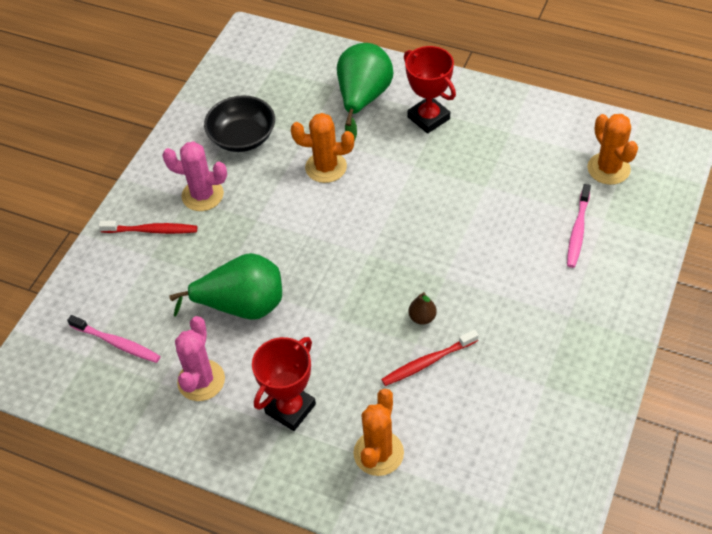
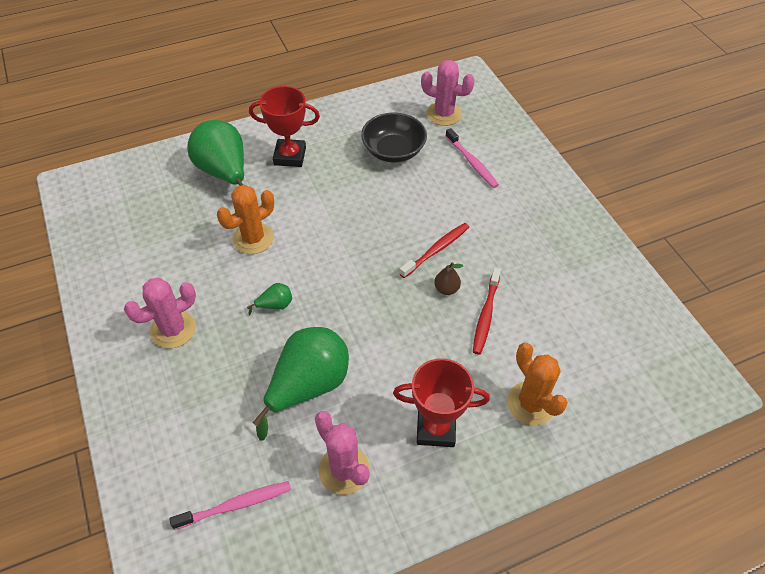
camera: 50 degrees left, 0 degrees up
(152, 230) = (159, 390): red toothbrush -> red toothbrush (436, 250)
(242, 137) = (156, 263): black bowl -> black bowl (393, 151)
(285, 230) = (275, 305): none -> green pear
(290, 408) = (436, 429): red trophy -> red trophy turned 75 degrees counterclockwise
(608, 169) = (444, 114): orange cactus -> pink cactus

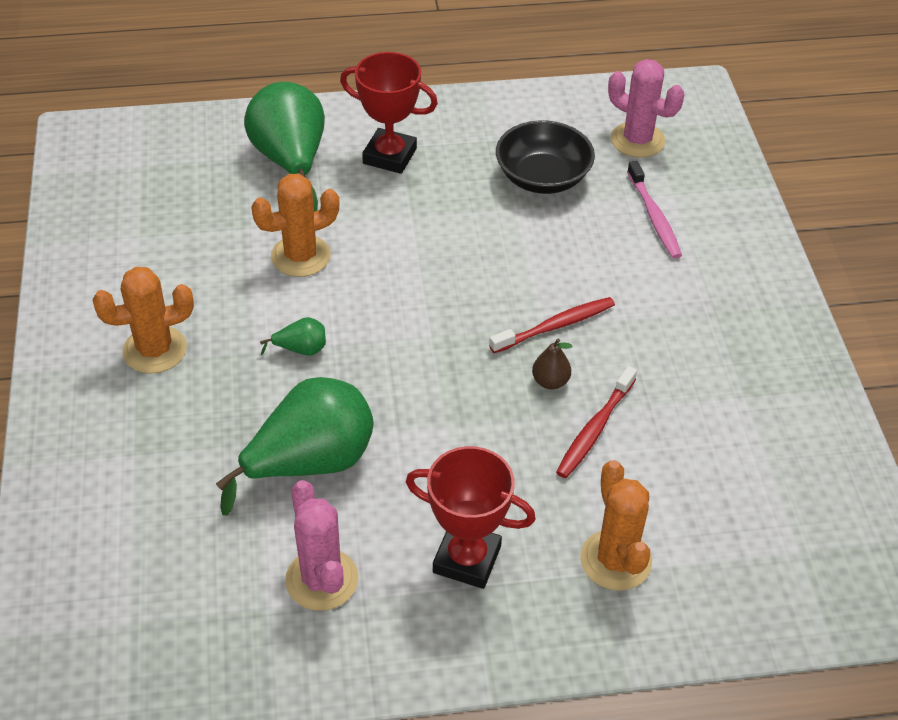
camera: 15 degrees right, 5 degrees down
(173, 329) = (155, 350): pink cactus -> orange cactus
(236, 505) = (165, 586): pink toothbrush -> none

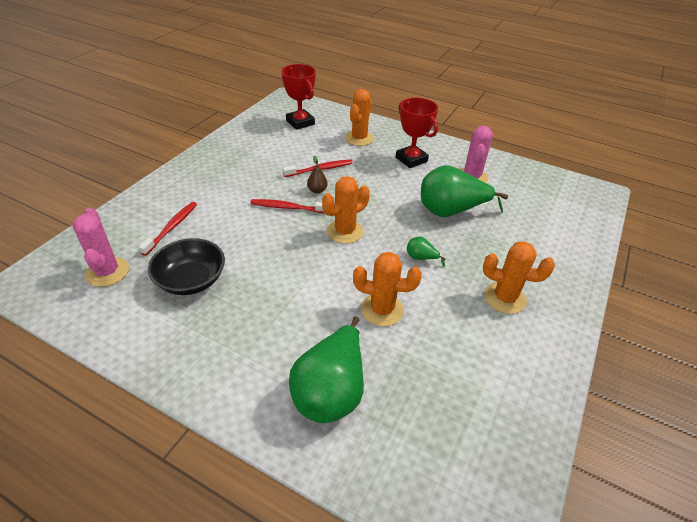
camera: 145 degrees left, 5 degrees down
(390, 156) = (259, 352): red trophy -> red trophy (300, 122)
(438, 333) = (345, 231): none -> orange cactus
(654, 217) = (172, 227): pink toothbrush -> red toothbrush

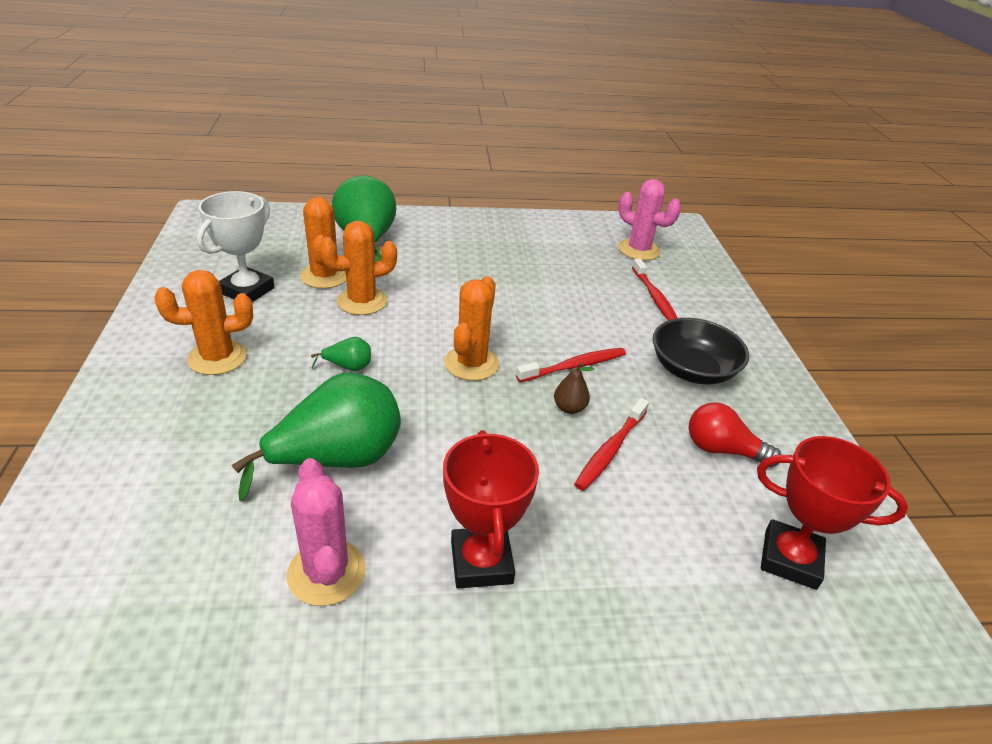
camera: 145 degrees right, 5 degrees down
(191, 280) = (565, 266): black bowl -> black bowl (692, 370)
(271, 152) = (722, 450): none -> red light bulb
(359, 138) = (634, 574): orange cactus -> orange cactus (324, 276)
(411, 159) = (481, 562): red trophy -> red trophy turned 60 degrees clockwise
(472, 362) = (247, 290): none -> white trophy

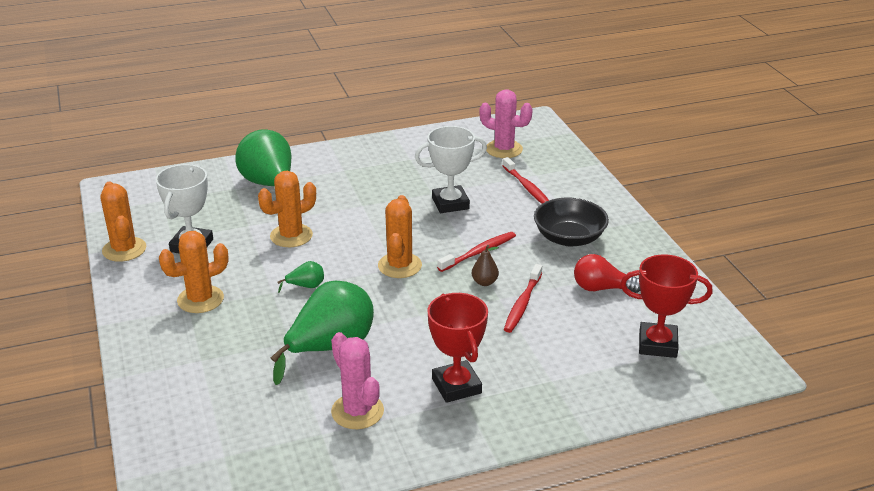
camera: 10 degrees left, 5 degrees down
(324, 276) = (249, 221): orange cactus -> orange cactus (124, 249)
(559, 299) = (450, 203): none -> white trophy

